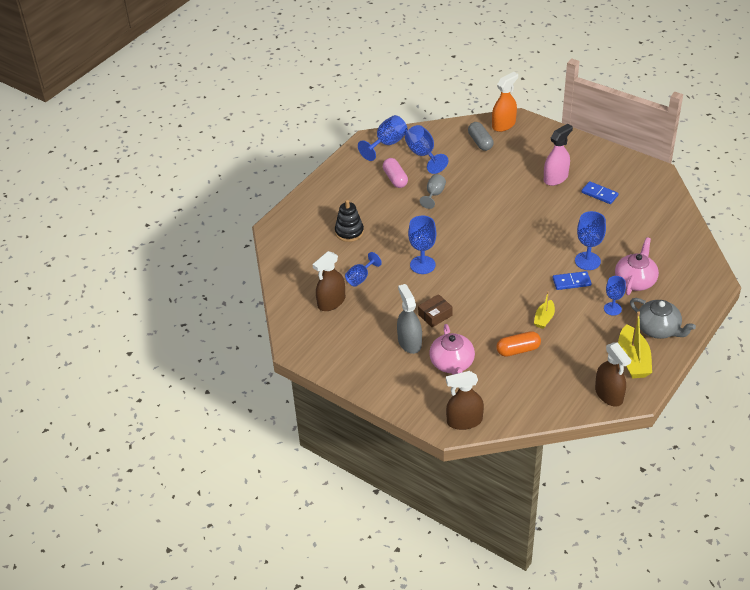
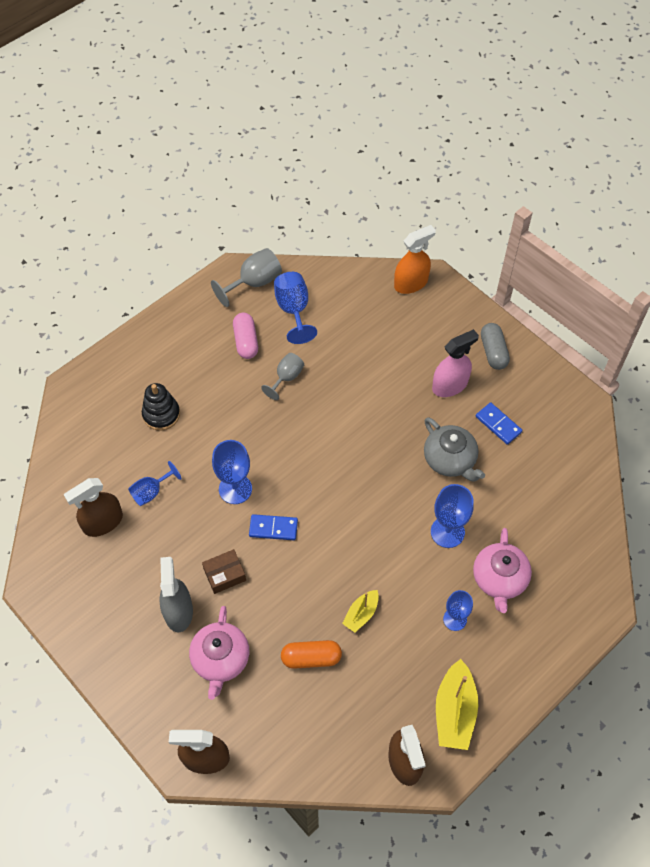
camera: 10 degrees right, 15 degrees up
(387, 144) = (254, 283): blue goblet -> grey goblet
(480, 142) = (372, 305): grey capsule -> grey capsule (493, 352)
(571, 282) = (415, 562): blue domino -> blue domino (273, 528)
(635, 280) = (499, 579): pink teapot -> pink teapot turned 150 degrees clockwise
(658, 329) = (504, 668): grey teapot -> grey teapot (450, 460)

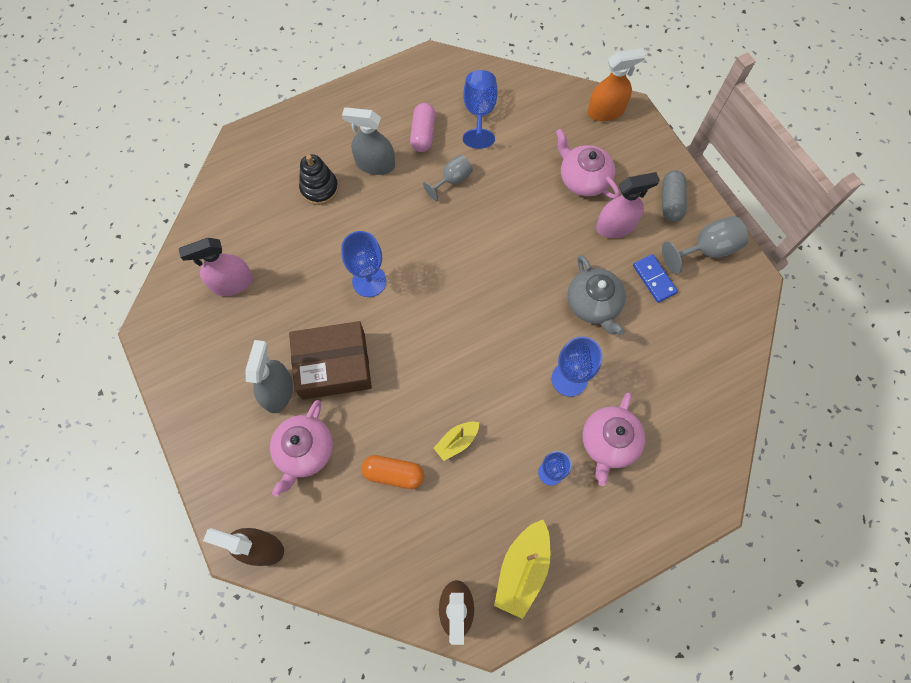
camera: 15 degrees right, 10 degrees up
(103, 522) = (232, 283): brown spray bottle -> pink spray bottle
(151, 492) = (287, 264): blue goblet -> none
(208, 380) = (375, 164): none -> grey spray bottle
(224, 574) = (333, 366): brown box -> brown box, size x1.97
(254, 283) = (448, 76): grey goblet -> grey goblet (706, 249)
(273, 528) = (395, 331): blue domino -> none
(408, 349) = (583, 179): none -> pink teapot

